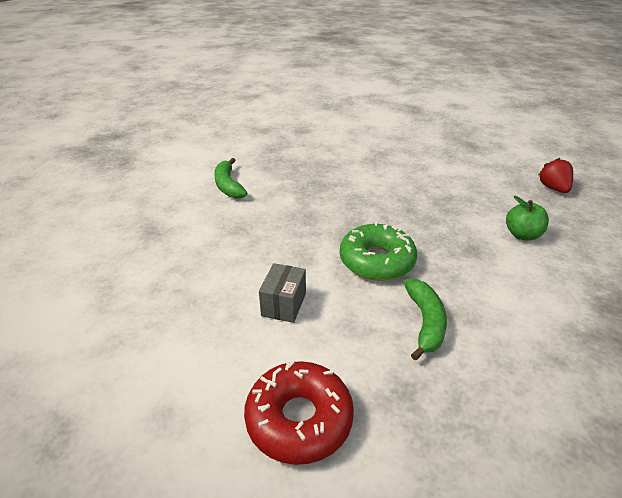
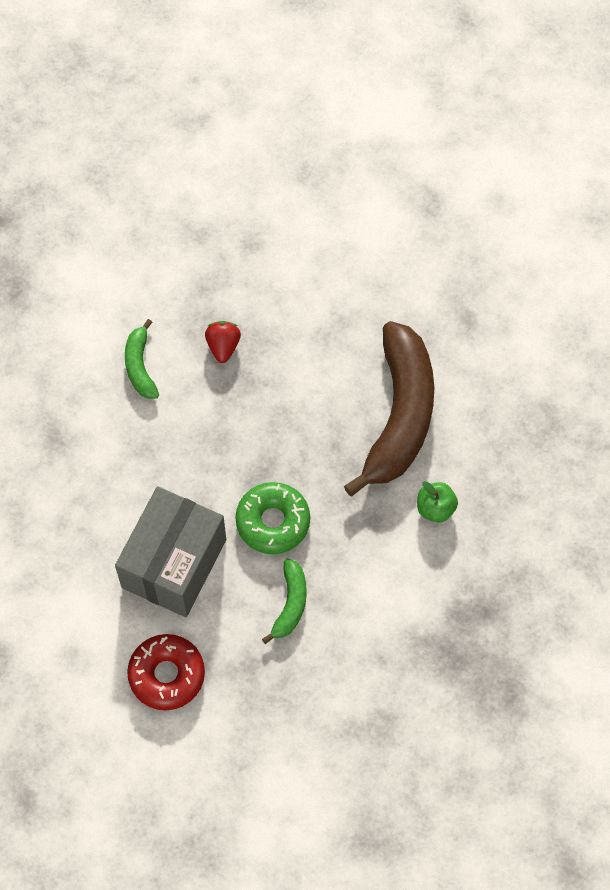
camera: 10 degrees right, 30 degrees up
(283, 304) = (174, 563): grey box -> grey box, size x2.41
(453, 189) = (399, 415): none -> brown banana
(553, 188) = (518, 433): red strawberry -> red strawberry (223, 346)

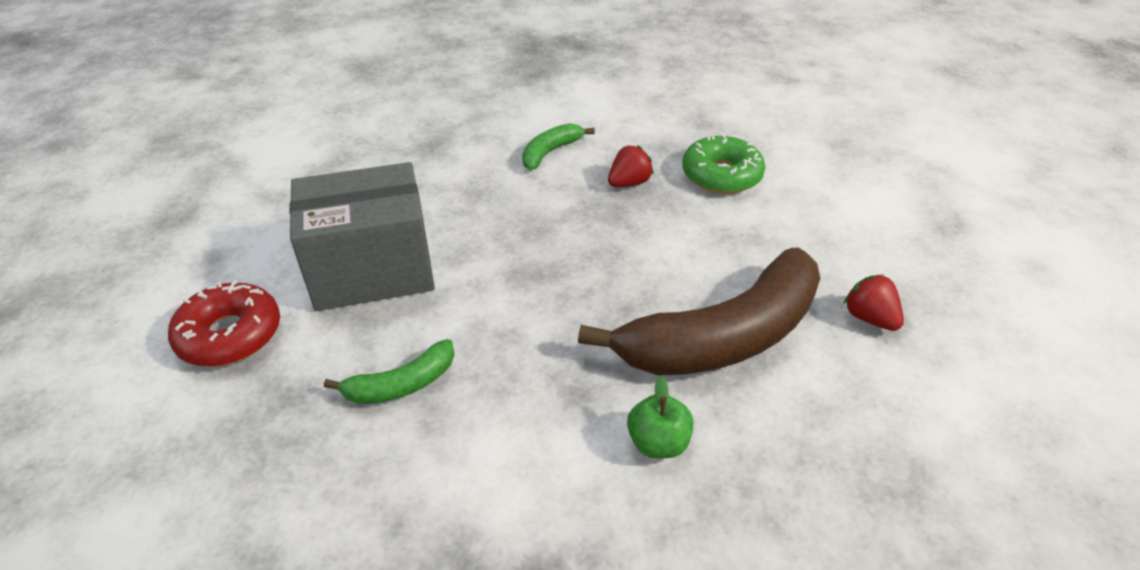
camera: 50 degrees right, 25 degrees down
(273, 522) = (489, 312): green donut -> green donut (721, 175)
(452, 329) = (869, 318): none -> red strawberry

